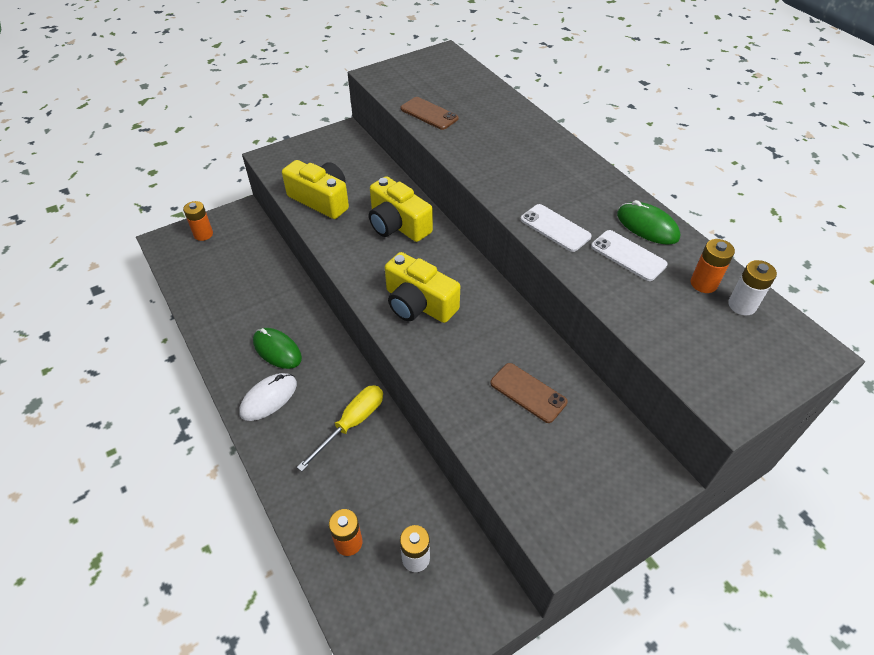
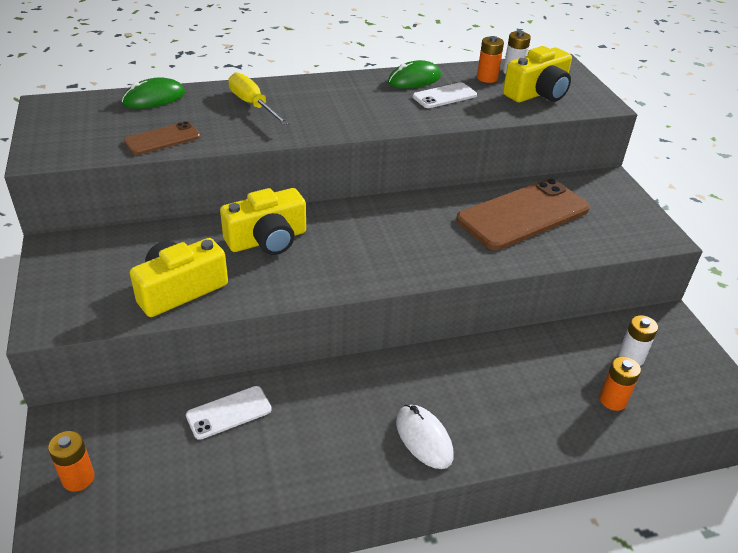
camera: 75 degrees left, 10 degrees down
(277, 350) = (352, 420): green mouse -> green mouse (154, 98)
(352, 423) = (478, 372): yellow screwdriver -> yellow screwdriver (253, 105)
(418, 304) = (395, 250): yellow camera -> yellow camera (538, 93)
(528, 392) = (523, 214): brown phone -> brown phone, size x1.99
(555, 228) = (395, 117): white phone -> white phone (229, 413)

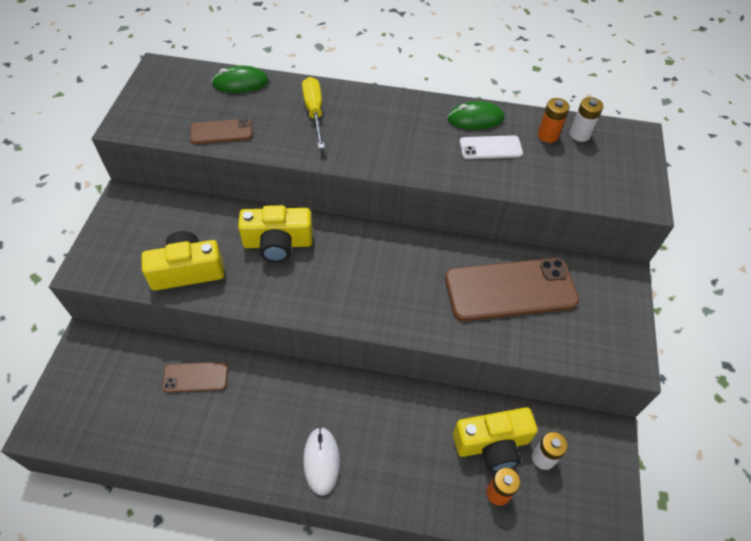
camera: 25 degrees right, 15 degrees up
(78, 478) = (74, 390): orange battery -> none
(229, 413) = (195, 377): white phone -> brown phone
(538, 93) = (586, 169): yellow camera -> yellow camera (492, 444)

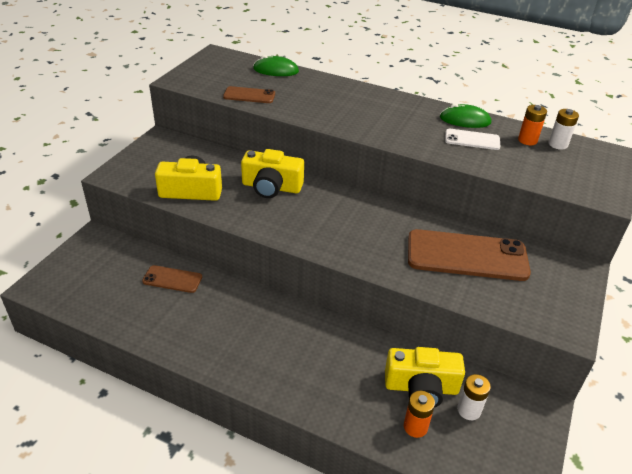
camera: 15 degrees right, 15 degrees down
(314, 112) = (328, 95): yellow screwdriver -> none
(321, 461) = (257, 362): white mouse -> none

